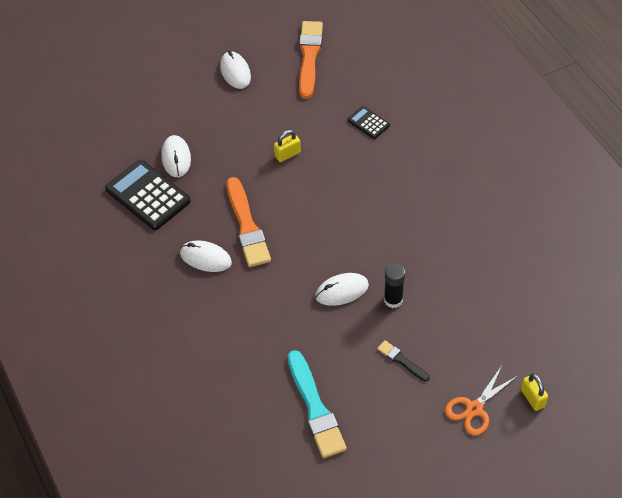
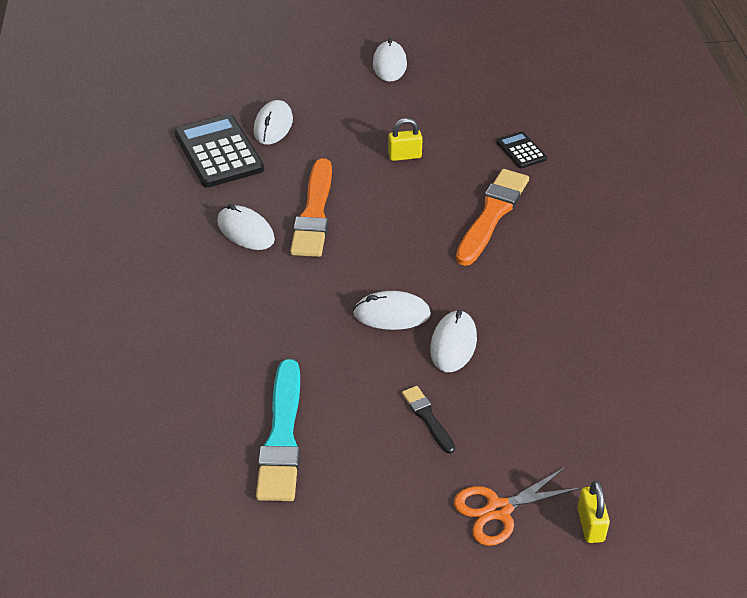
camera: 20 degrees right, 10 degrees down
(309, 57) = (484, 71): orange brush -> orange brush (492, 214)
(393, 300) = (453, 344): black glue stick -> white mouse

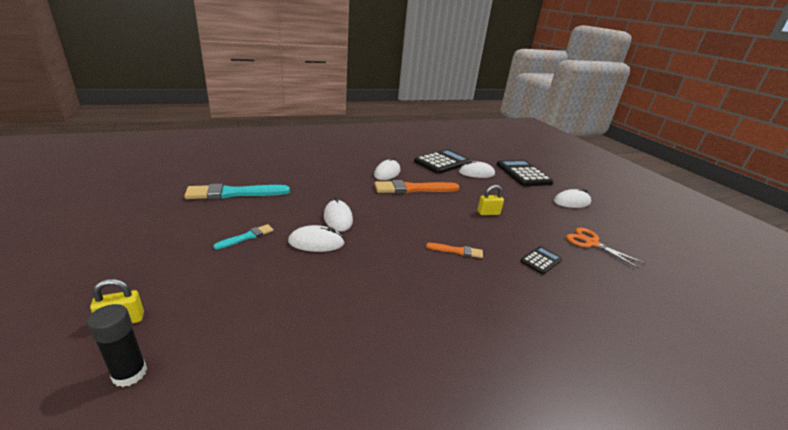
camera: 70 degrees right, 15 degrees down
(288, 75) = (523, 174): none -> black calculator
(404, 156) = (488, 213): yellow padlock -> yellow padlock turned 75 degrees counterclockwise
(427, 418) = (247, 237): black brush -> turquoise brush
(492, 214) = (457, 251): orange brush -> orange brush, size x0.51
(499, 510) = (155, 271): orange scissors -> orange scissors (591, 243)
(667, 502) = (130, 374): none -> black glue stick

